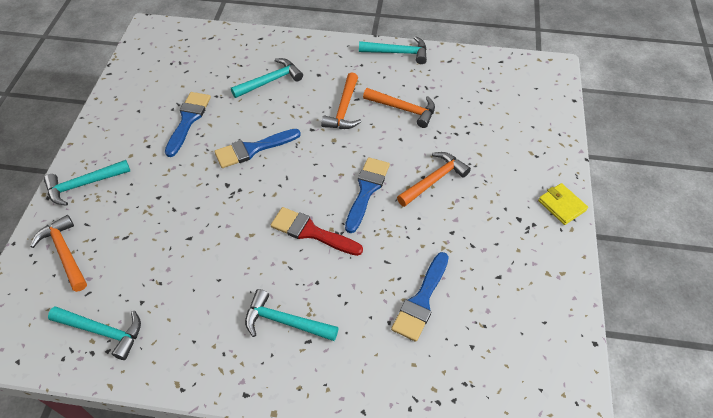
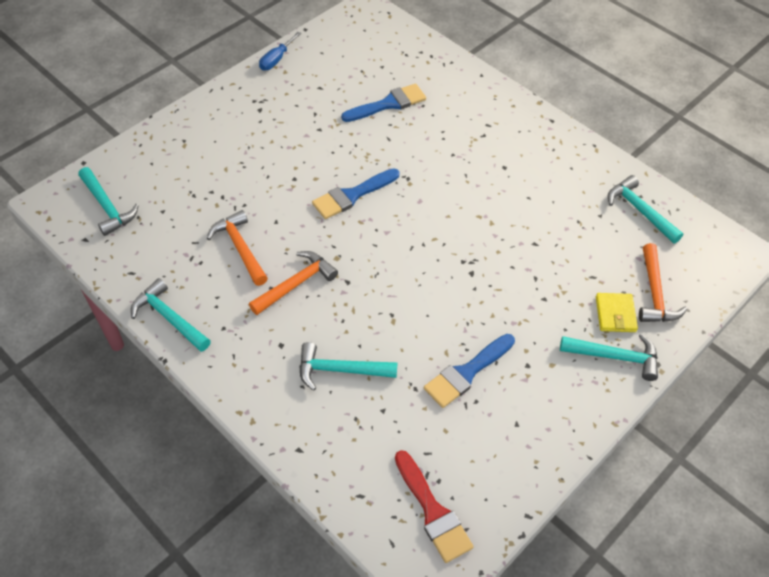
camera: 145 degrees left, 0 degrees up
(253, 149) = (422, 295): blue brush -> none
(285, 322) = (495, 143): turquoise hammer -> turquoise hammer (107, 207)
(311, 232) = (428, 190): red brush -> red brush (433, 511)
(434, 180) = (289, 171): orange hammer -> none
(561, 205) = (217, 99): yellow wallet -> yellow wallet (615, 314)
(571, 282) = (276, 59): none -> blue screwdriver

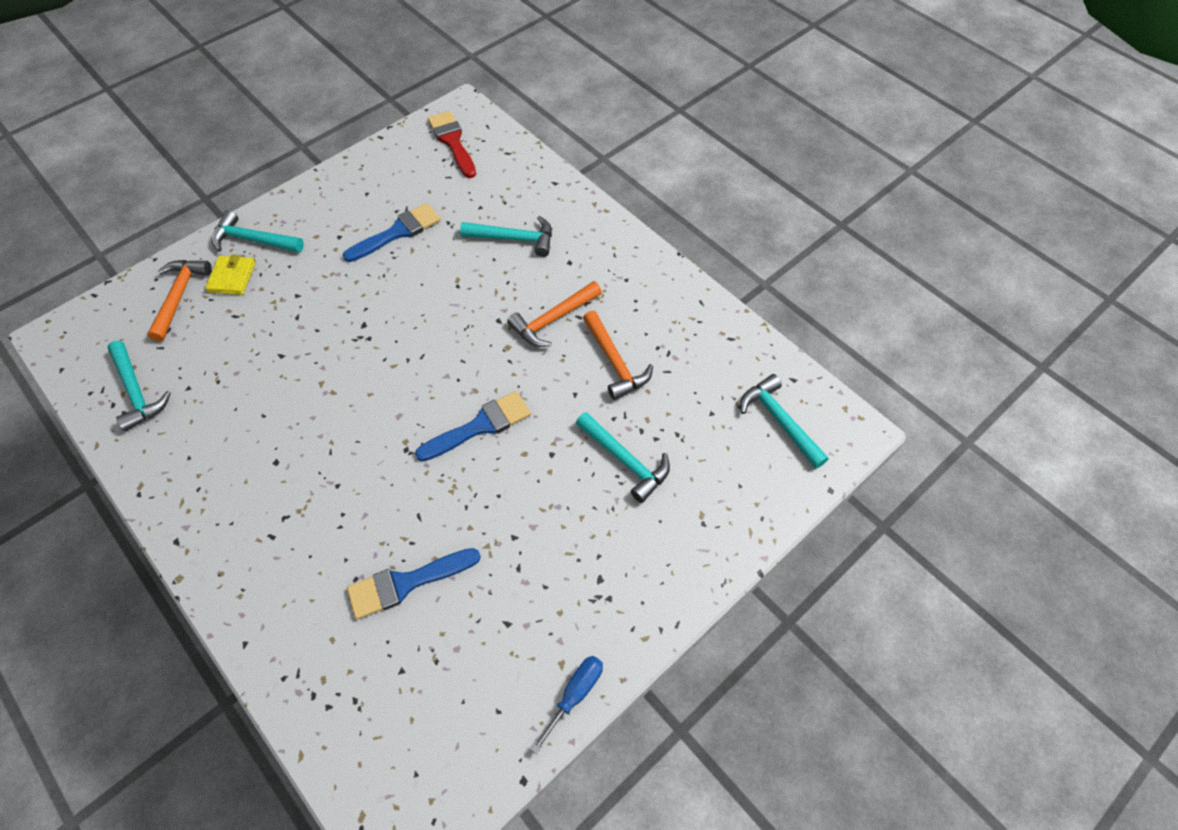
camera: 175 degrees left, 5 degrees up
(169, 318) = (681, 290): turquoise hammer -> turquoise hammer (625, 460)

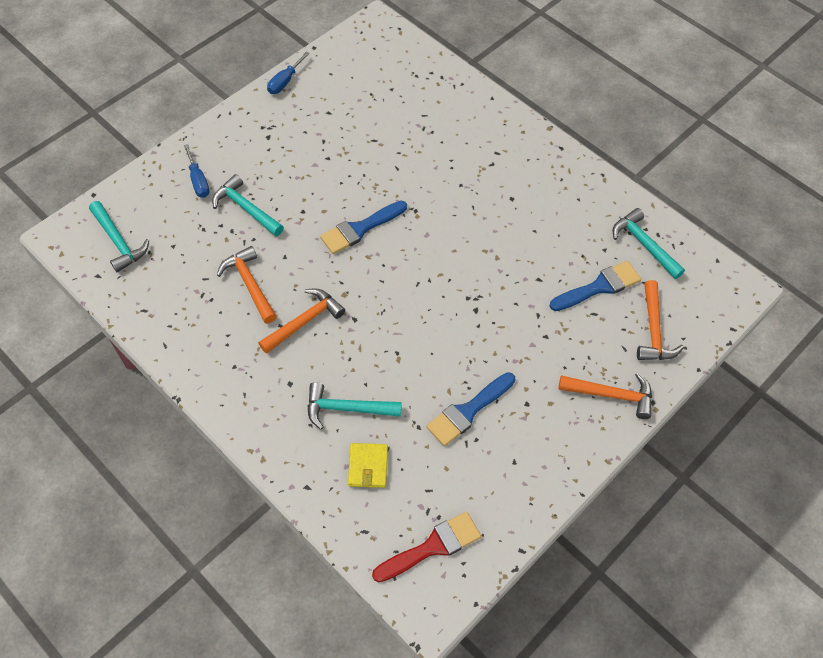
camera: 175 degrees right, 0 degrees up
(232, 277) = (614, 352): yellow wallet -> yellow wallet (368, 466)
(253, 240) = (611, 395): turquoise hammer -> orange hammer
(406, 583) = (397, 130): blue brush -> blue brush (599, 287)
(452, 141) = (432, 546): red brush -> red brush turned 90 degrees counterclockwise
(693, 505) = (198, 181): none -> blue screwdriver

